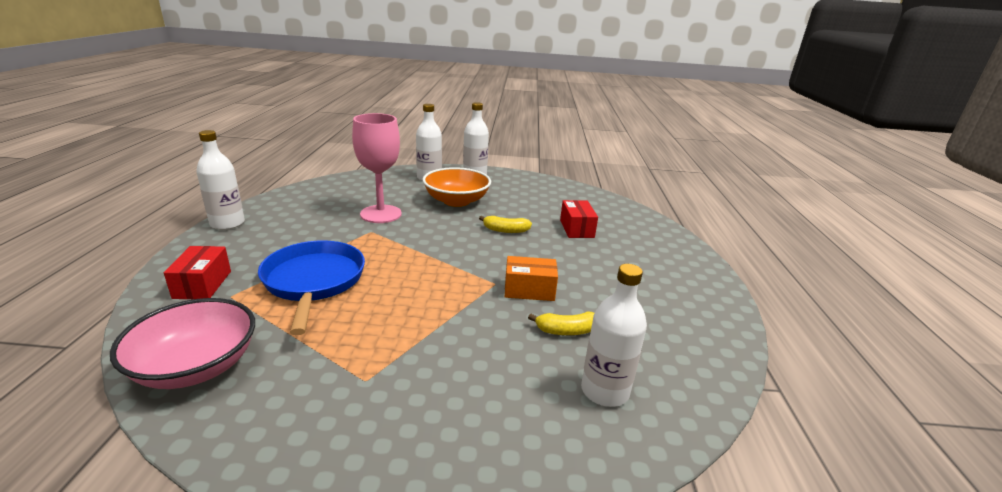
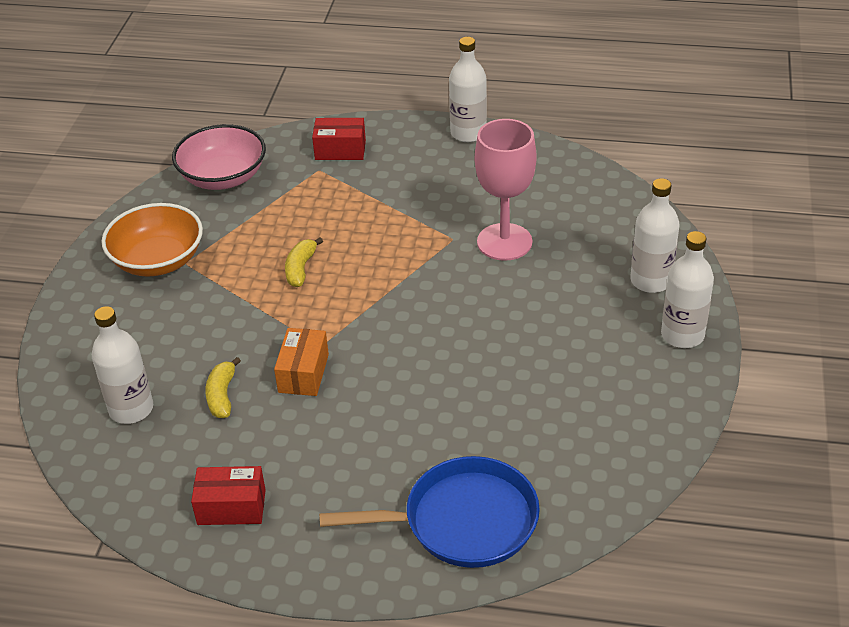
camera: 100 degrees right, 15 degrees up
(314, 281) = (339, 213): blue pan -> blue pan (462, 521)
(456, 201) = (559, 313): orange bowl -> orange bowl (158, 260)
(505, 230) = (459, 362): yellow banana -> yellow banana (300, 269)
(576, 229) = (468, 444): red box -> red box (231, 507)

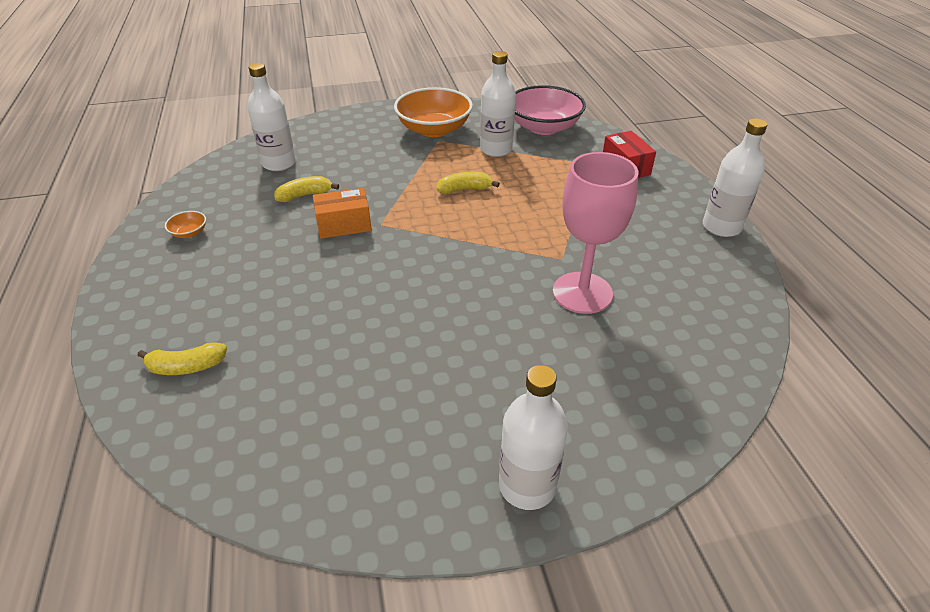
camera: 65 degrees right, 0 degrees up
(231, 507) = (189, 233): red box -> orange bowl
(462, 521) = (187, 366): blue pan -> yellow banana
(651, 281) = (604, 429): white bottle -> white bottle (496, 149)

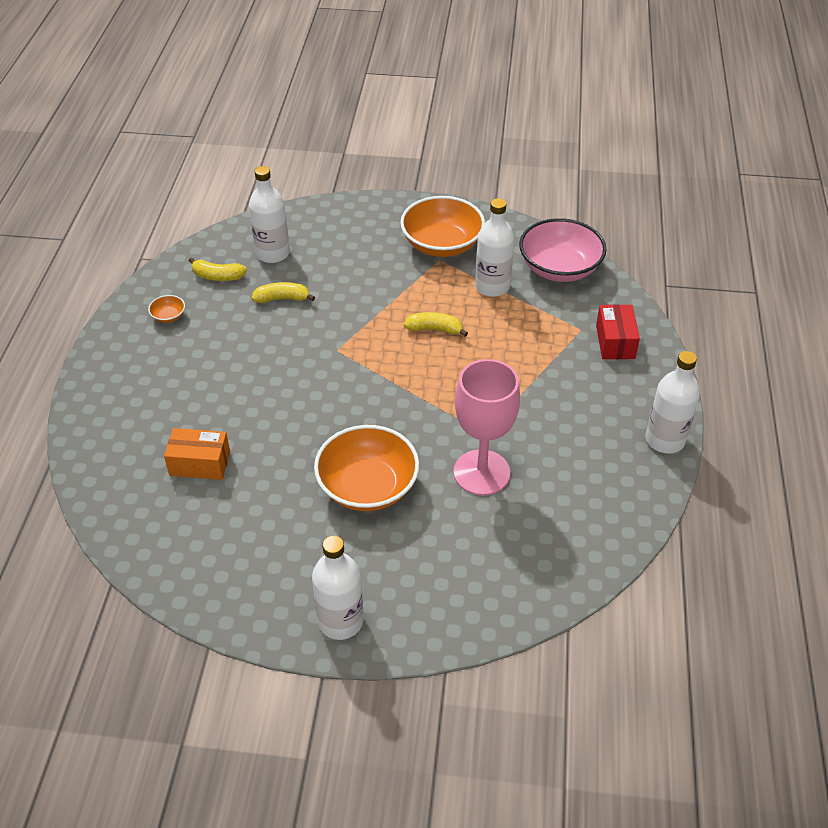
camera: 20 degrees right, 5 degrees up
(187, 366) = (130, 448): yellow banana -> yellow banana (218, 276)
(344, 225) = (304, 342): orange box -> orange box (200, 463)
(477, 334) = (367, 486): none -> orange bowl

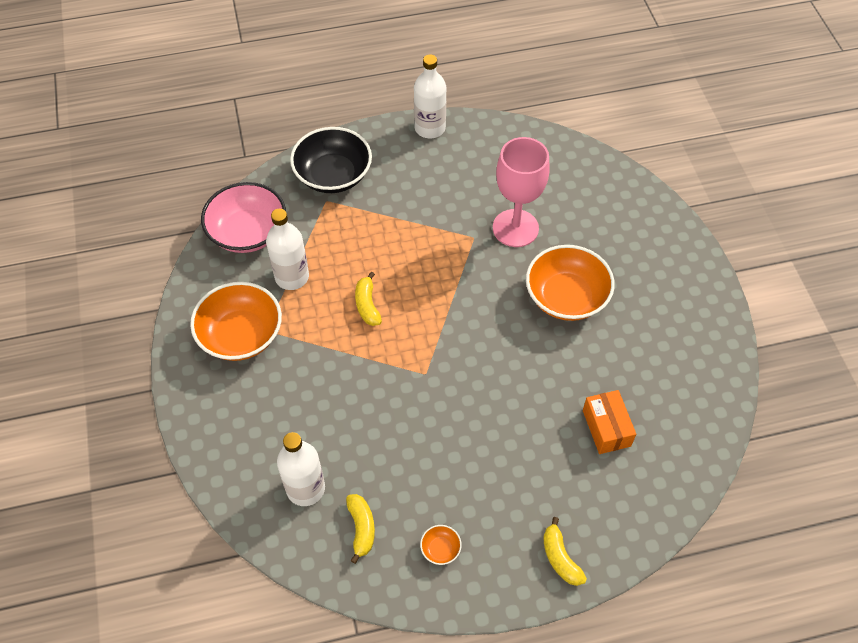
camera: 110 degrees left, 10 degrees up
(282, 299) = (373, 449): yellow banana -> yellow banana (560, 558)
(340, 621) = (689, 273): white bottle -> none
(615, 342) = (333, 175): red box -> black bowl

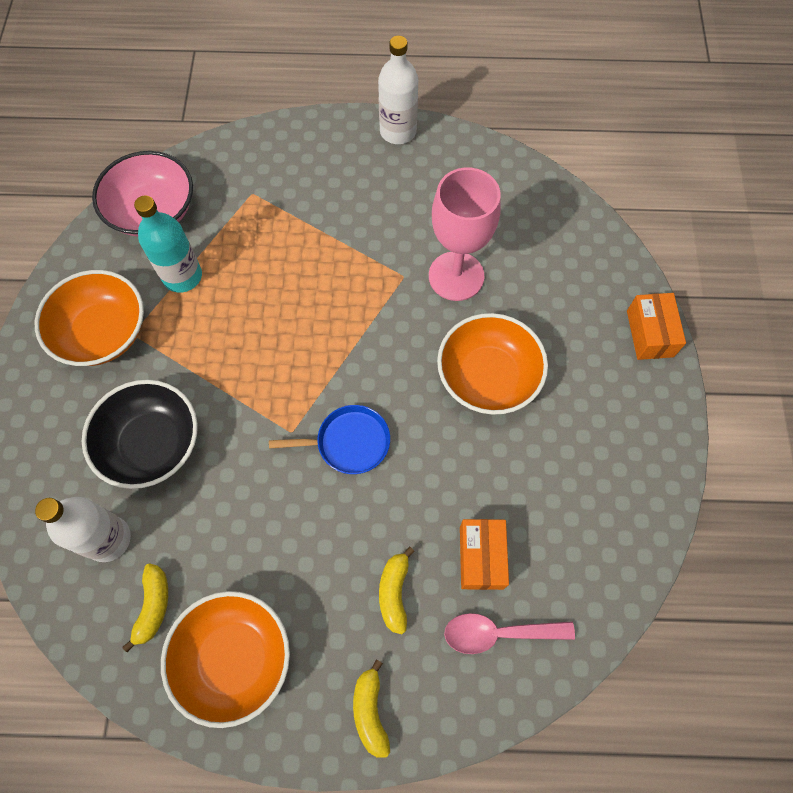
camera: 15 degrees right, 10 degrees up
(292, 277) = (182, 276): white bottle -> turquoise bottle
(333, 175) = (270, 164): black bowl -> black bowl (152, 444)
(367, 305) = (254, 331): yellow banana -> yellow banana (394, 592)
(440, 549) = (234, 658): orange bowl -> orange bowl, size x2.45
(474, 370) = (348, 442): none -> blue pan
(638, 478) = (498, 633): none -> pink spoon
(679, 237) = (650, 333): none -> orange box

